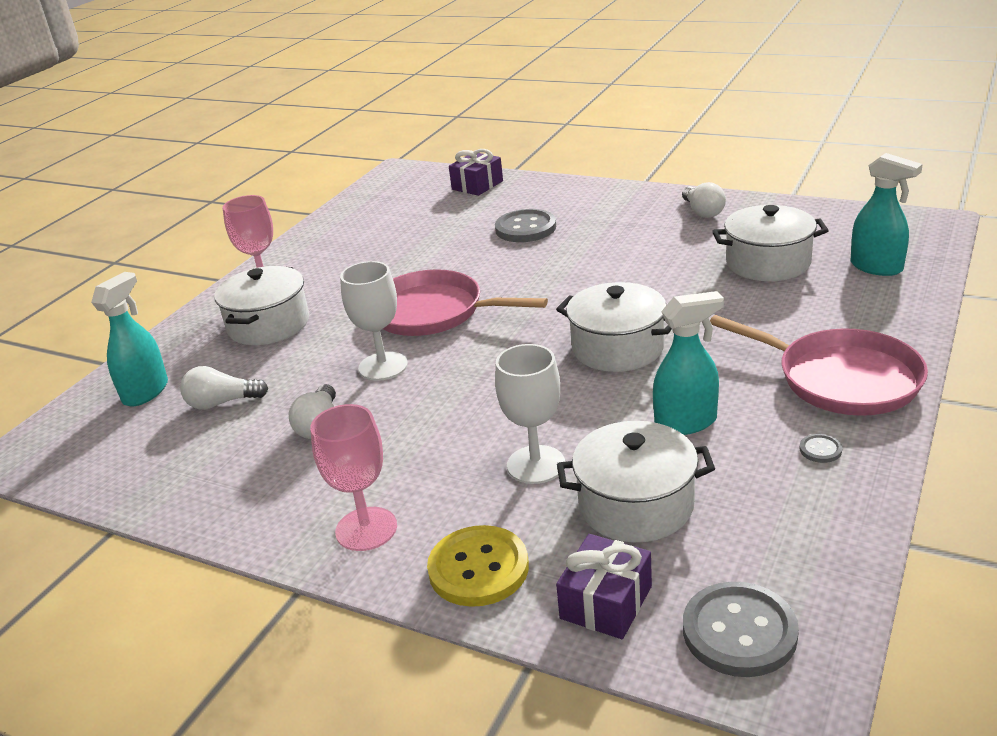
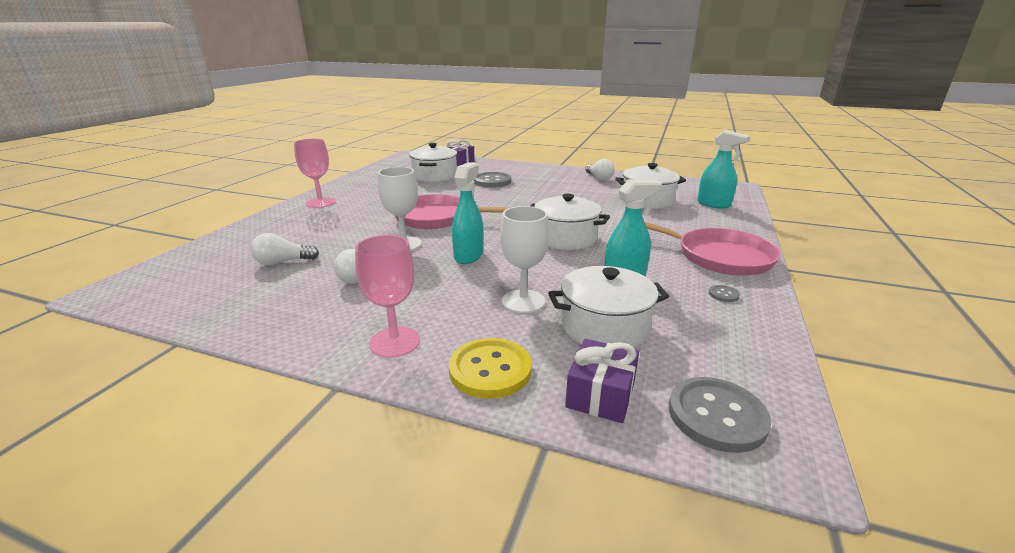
camera: 10 degrees left, 5 degrees down
(146, 392) = (224, 255): turquoise spray bottle -> turquoise spray bottle (468, 256)
(269, 325) = (322, 221): white pot -> white pot (434, 176)

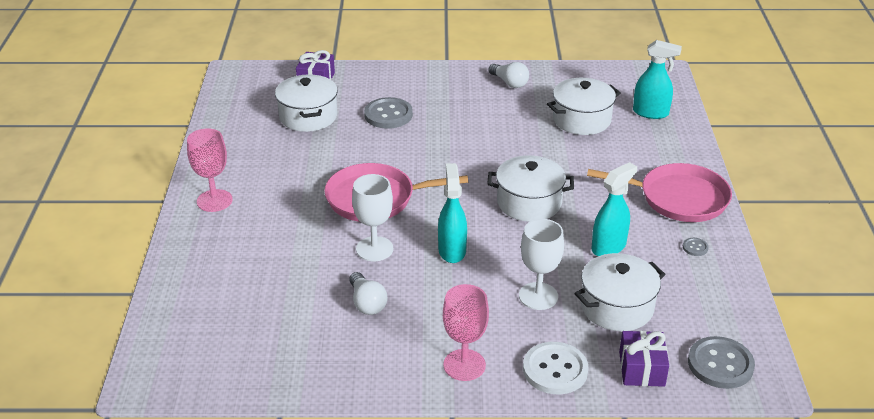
camera: 20 degrees left, 10 degrees up
(283, 262) = (274, 303): white light bulb -> none
(490, 370) = (555, 370): yellow button -> white button

